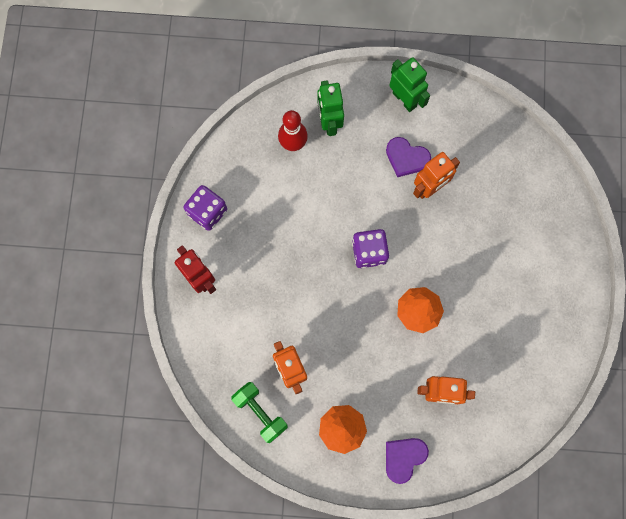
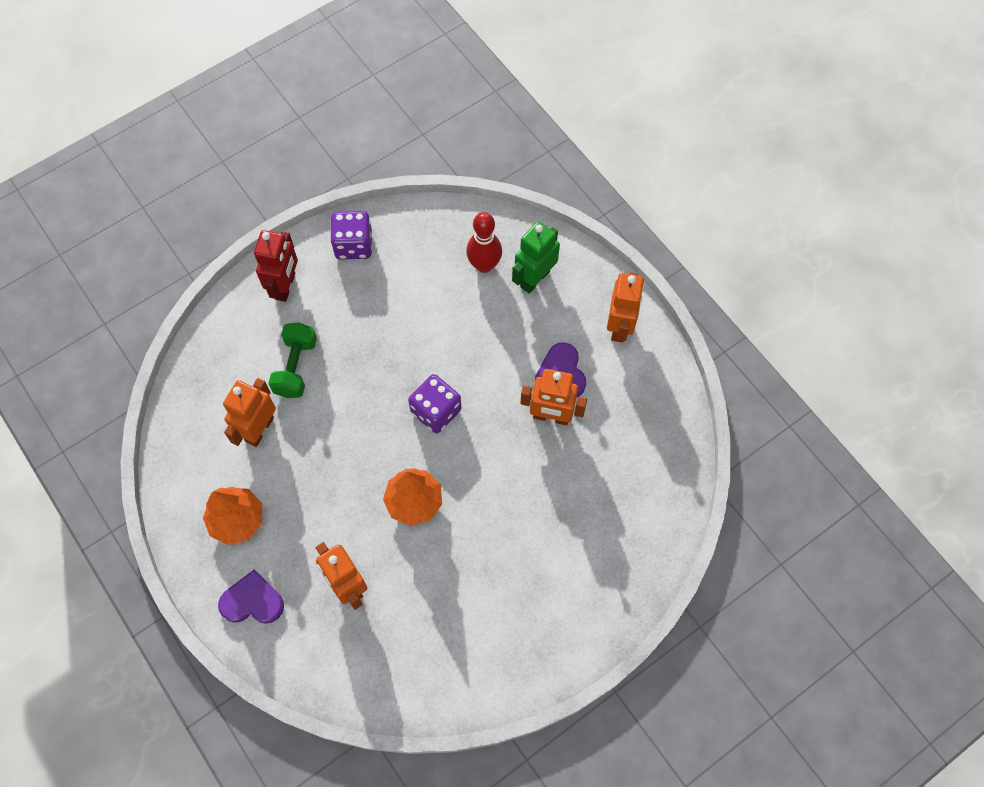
camera: 50 degrees right, 10 degrees down
(260, 412) = (196, 434): green dumbbell -> green dumbbell (296, 367)
(404, 99) = (620, 326): green robot -> orange robot

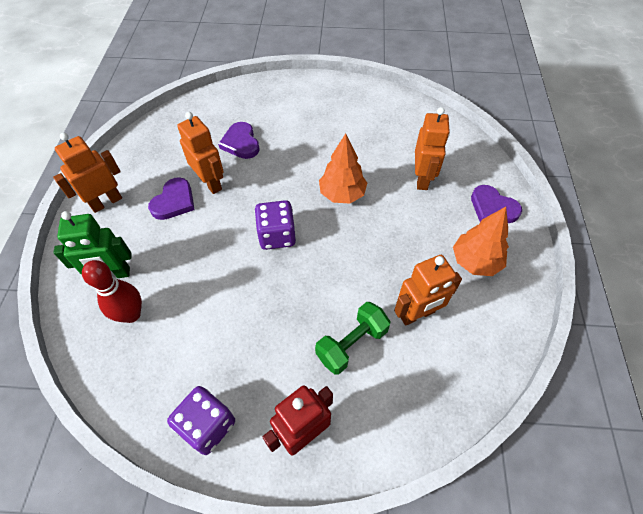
camera: 140 degrees left, 10 degrees down
(573, 485) = (241, 143): none -> purple heart

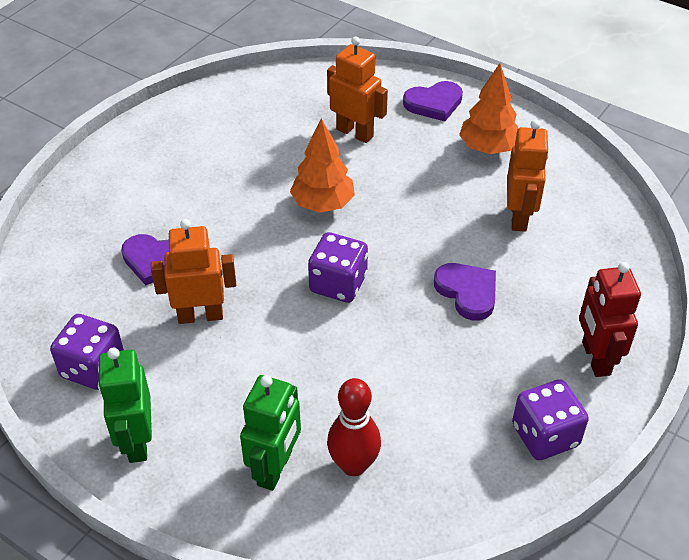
camera: 60 degrees left, 10 degrees down
(106, 202) = (136, 441): orange robot -> green robot
(148, 158) = (93, 368): none -> purple dice
(174, 201) = (201, 364): purple heart -> purple heart (467, 292)
(352, 344) = (521, 280): green dumbbell -> none

